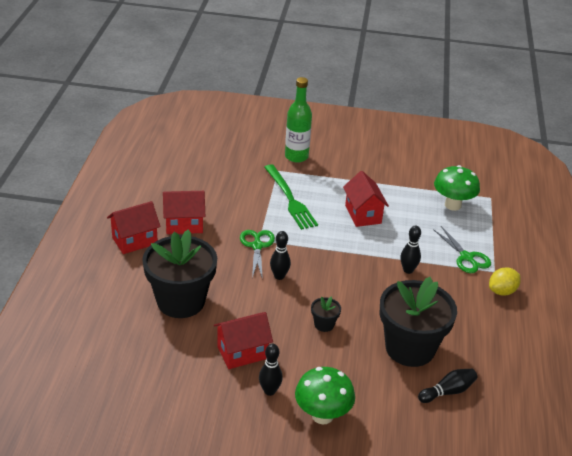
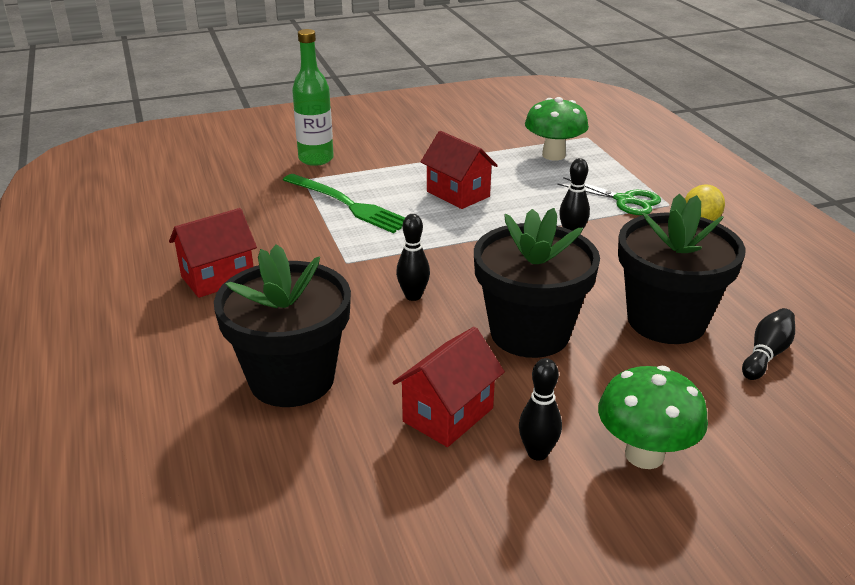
camera: 25 degrees left, 5 degrees down
(134, 241) = (152, 322): red house -> none
(257, 246) = (349, 270): green scissors -> none
(324, 324) = (529, 333): black flower pot -> black flower pot, size x2.44

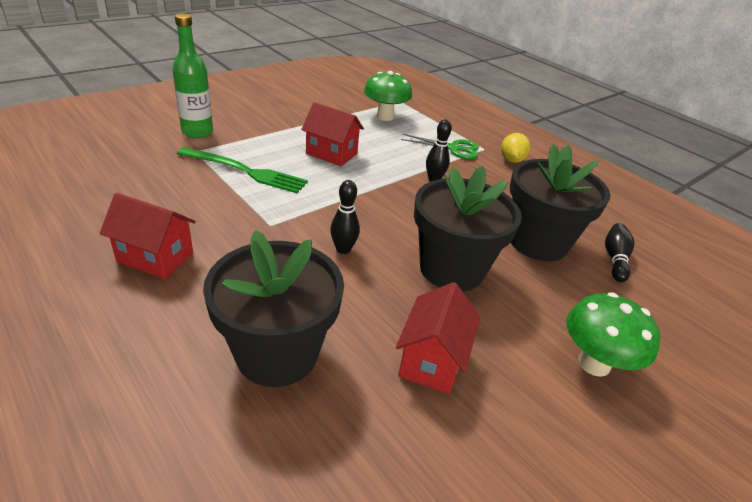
camera: 25 degrees left, 5 degrees up
(218, 278) = (155, 257): red house -> red house turned 75 degrees clockwise
(537, 453) = (520, 381): black bowling pin -> none

